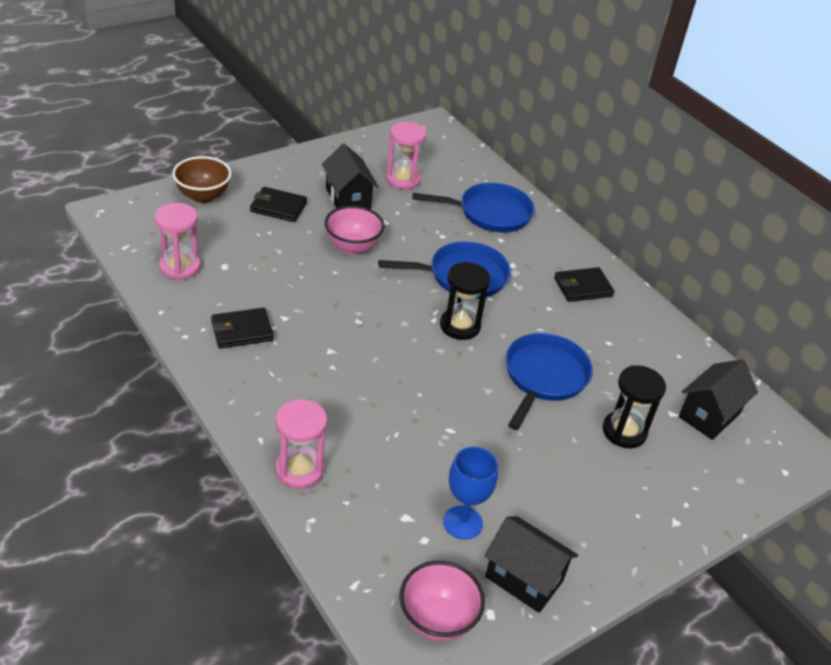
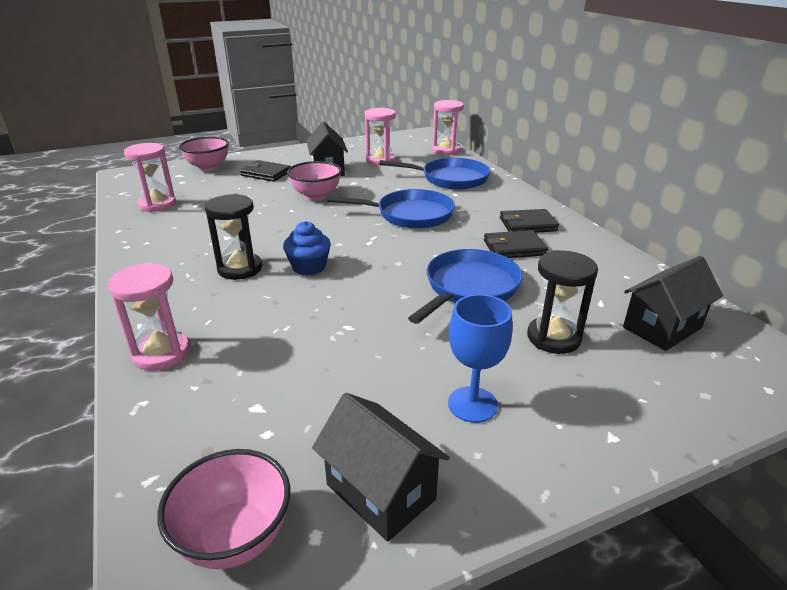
camera: 15 degrees right, 10 degrees down
(203, 196) = (208, 167): brown bowl -> pink bowl
(242, 331) = (180, 244): black wallet -> black wallet (514, 248)
(387, 357) = (309, 267): none -> blue cupcake
(460, 326) = (393, 247): black hourglass -> black hourglass (240, 268)
(462, 522) = (323, 418): blue goblet -> blue goblet (472, 404)
(473, 159) = (446, 150): none -> pink hourglass

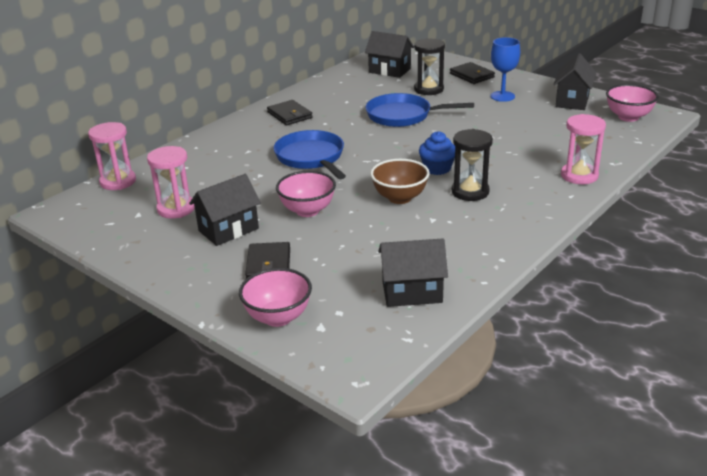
camera: 115 degrees left, 0 degrees up
(157, 204) = (412, 292): pink hourglass -> black house
(281, 233) = (399, 198): none -> brown bowl
(450, 179) = (210, 161): blue pan -> none
(514, 248) = (334, 113): black wallet -> black wallet (472, 75)

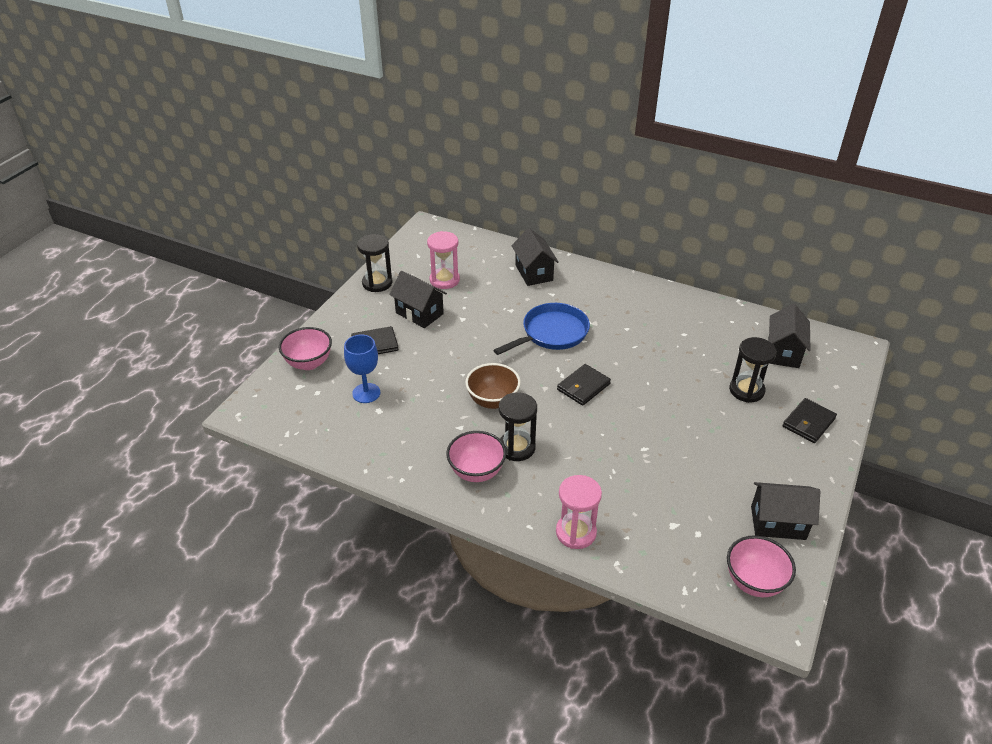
camera: 75 degrees right, 10 degrees up
(118, 182) = (478, 241): pink hourglass -> none
(144, 256) = (377, 283): none -> black hourglass
(289, 115) = (634, 303): black wallet -> black wallet (583, 387)
(307, 211) = (457, 349): pink bowl -> pink bowl (476, 472)
(403, 116) = (667, 379): blue pan -> none
(412, 292) = (346, 428): black house -> black house (534, 273)
(437, 168) = (557, 419): blue cupcake -> none
(502, 96) = (759, 455): blue goblet -> blue goblet (366, 393)

